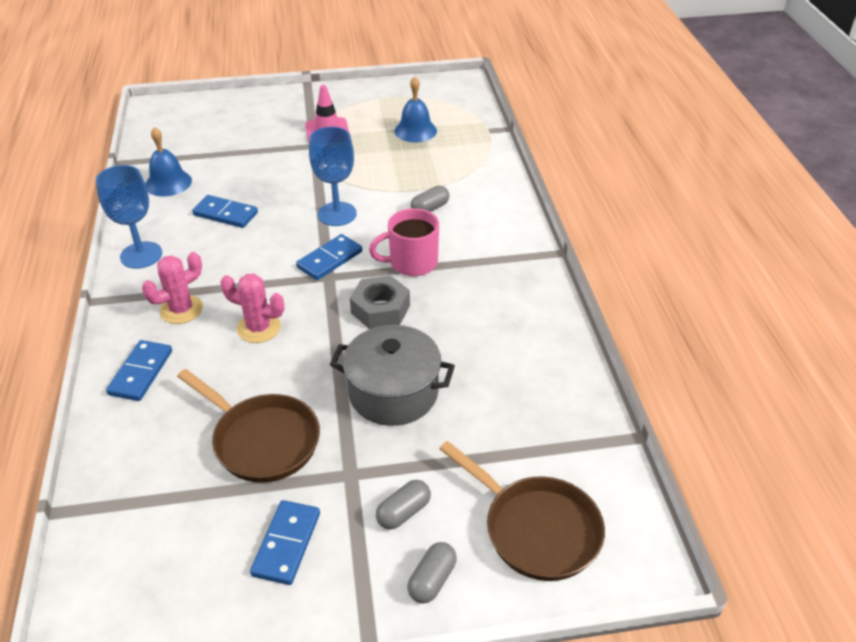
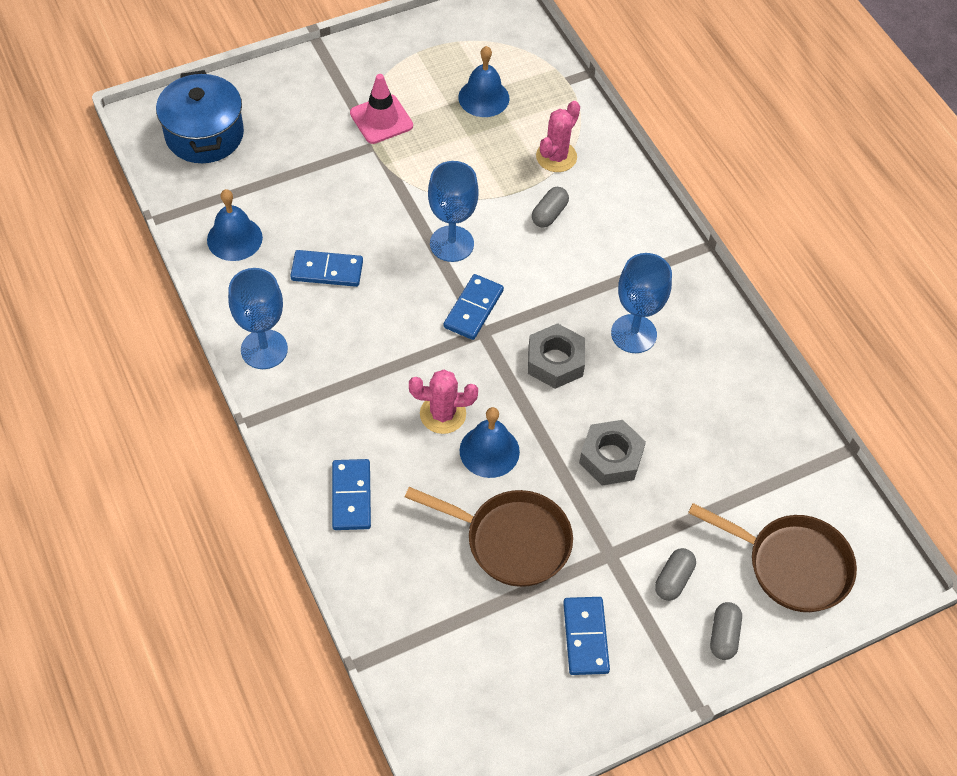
camera: 20 degrees left, 15 degrees up
(181, 310) = (349, 410): pink cactus -> pink cactus (556, 157)
(189, 121) = (204, 135): none -> blue pot
(283, 364) = (489, 451): none -> blue bell
(393, 393) = (611, 457): grey pot -> grey nut
(412, 263) = (561, 294): pink mug -> none
(462, 302) = (633, 334): none -> blue goblet

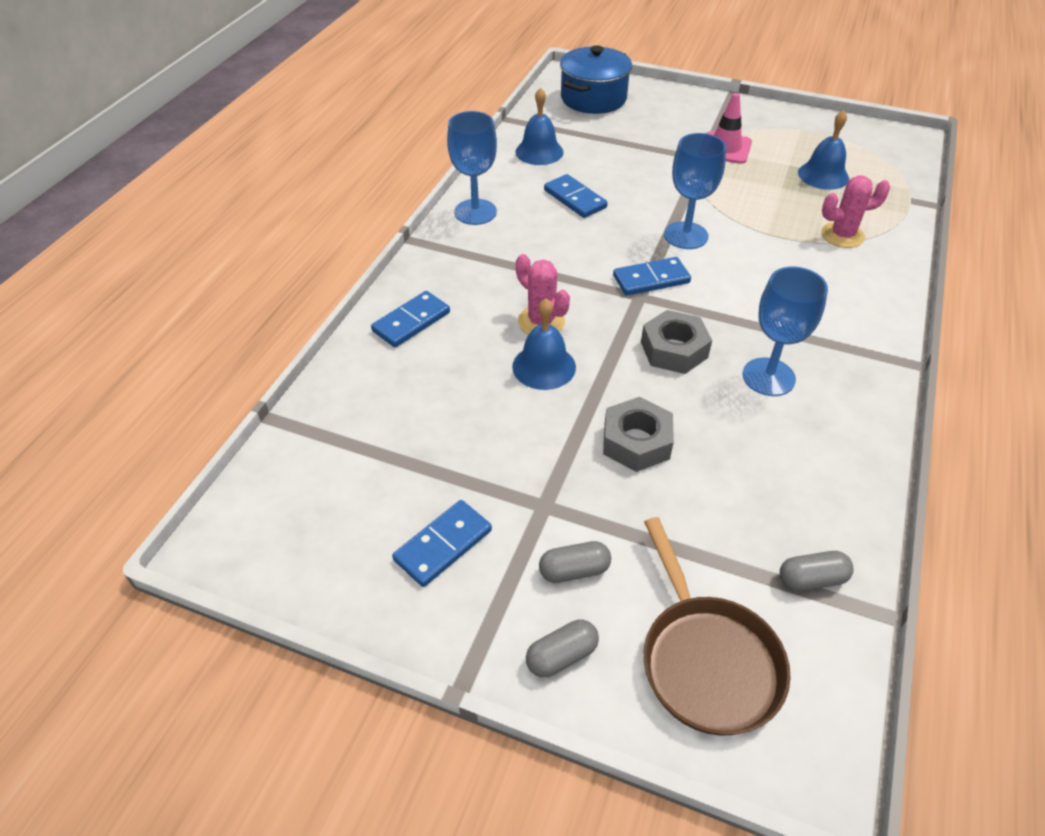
camera: 50 degrees right, 10 degrees down
(511, 541) = (480, 433): brown pan -> none
(549, 214) = (791, 263): grey capsule -> grey capsule (811, 579)

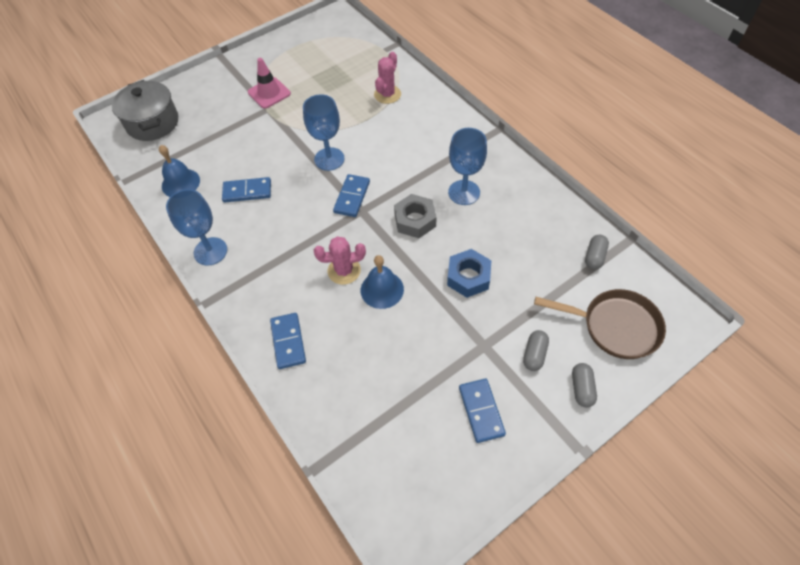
camera: 55 degrees left, 10 degrees up
(593, 98) = (152, 123): blue pot -> grey pot
(636, 442) = (468, 277): grey nut -> blue nut
(823, 175) = (333, 69): blue bell -> none

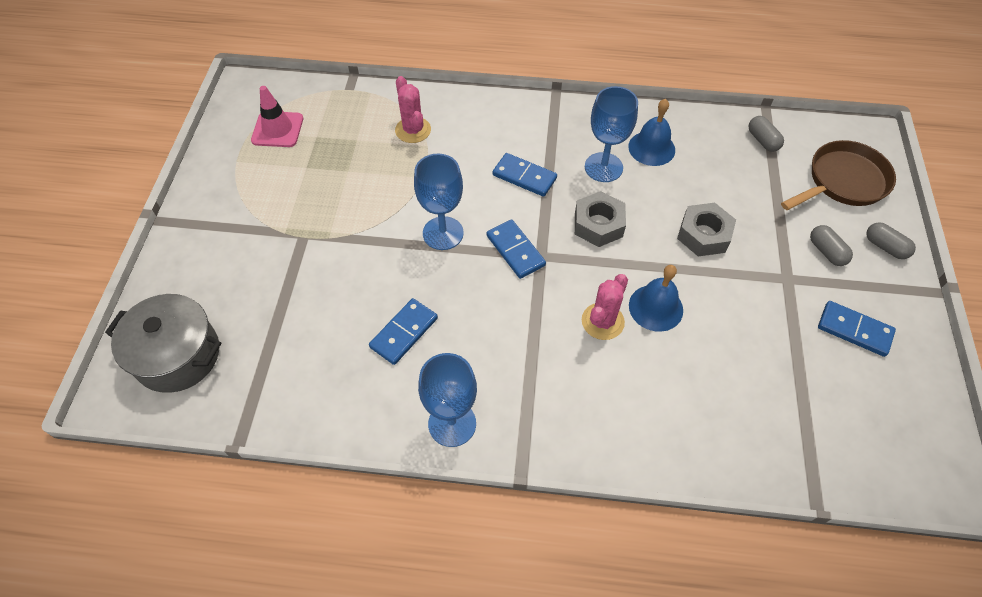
camera: 50 degrees left, 0 degrees up
(180, 183) = (314, 388): blue bell -> blue bell (651, 148)
(269, 93) = (281, 217): pink traffic cone -> pink traffic cone (277, 129)
(288, 341) = (646, 429): blue domino -> blue domino (524, 176)
(468, 277) = (704, 235): blue nut -> grey nut

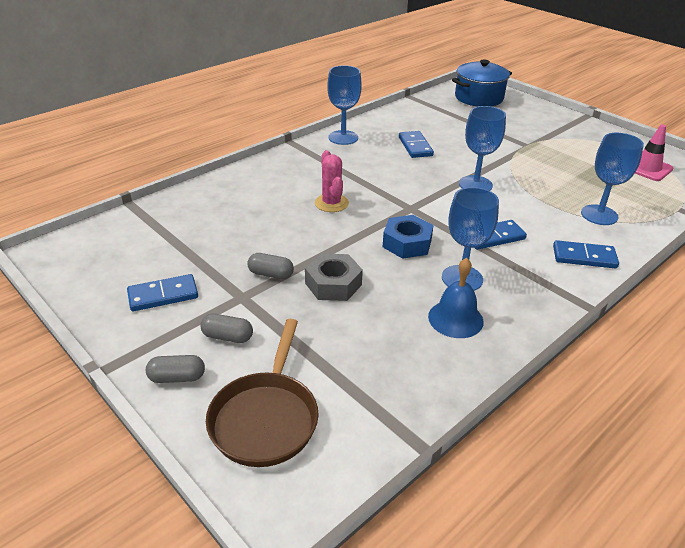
camera: 130 degrees right, 20 degrees down
(178, 355) = (479, 98): grey pot -> blue pot
(413, 130) = (599, 215): pink cactus -> blue goblet
(515, 250) = (427, 201): blue domino -> blue domino (584, 257)
(598, 224) = (407, 243): grey nut -> blue nut
(655, 307) = (311, 226): blue bell -> none
(762, 140) = (383, 403): grey capsule -> grey capsule (271, 274)

